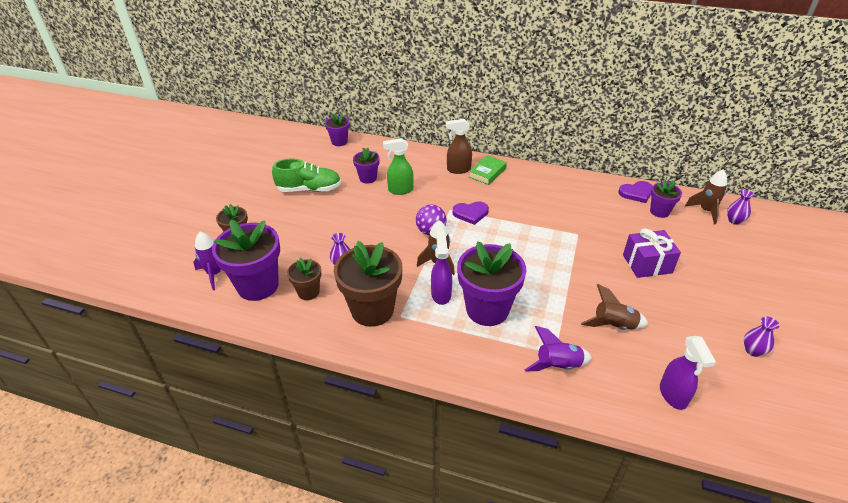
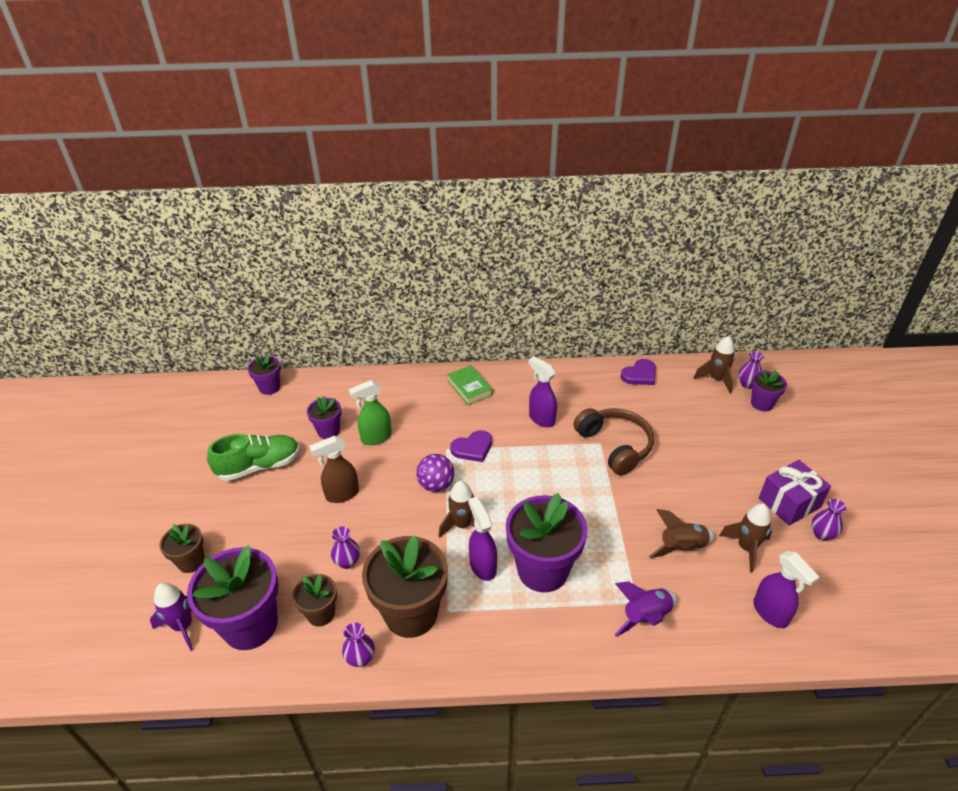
camera: 20 degrees left, 0 degrees up
(322, 328) = (360, 658): none -> purple vase
(458, 169) = (434, 392): brown spray bottle -> brown spray bottle (342, 494)
(487, 173) = (469, 388): green book -> green book turned 45 degrees counterclockwise
(536, 206) = (541, 419): none -> purple spray bottle
(589, 239) = (615, 446): none -> brown headphones
(647, 264) = (684, 461): purple gift -> purple gift (789, 503)
(659, 211) = (671, 392): purple flower pot -> purple flower pot (762, 404)
(673, 341) = (746, 548): none -> brown rocket

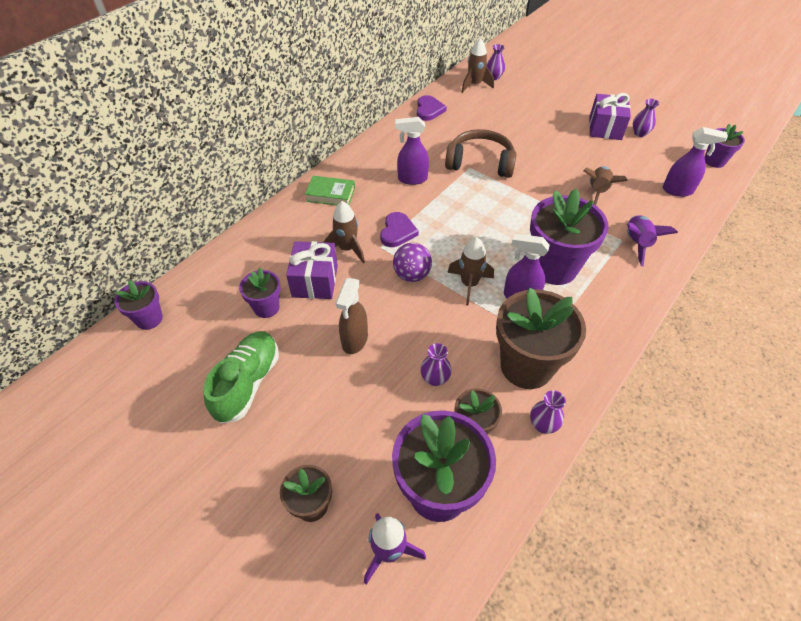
camera: 50 degrees left, 10 degrees up
(376, 438) = (315, 281): green spray bottle -> purple gift
(746, 548) = (622, 167): brown rocket -> brown rocket (347, 249)
(762, 404) = (517, 83): purple flower pot -> purple flower pot (714, 161)

